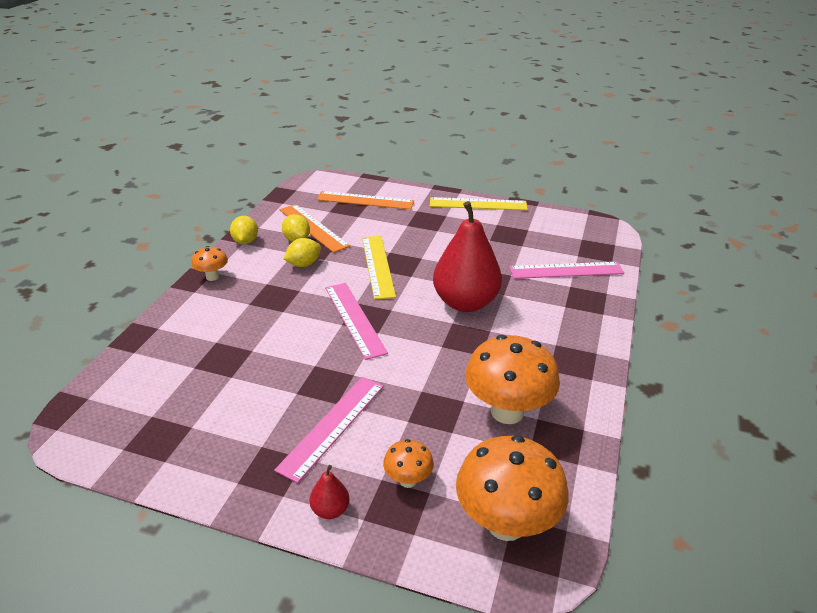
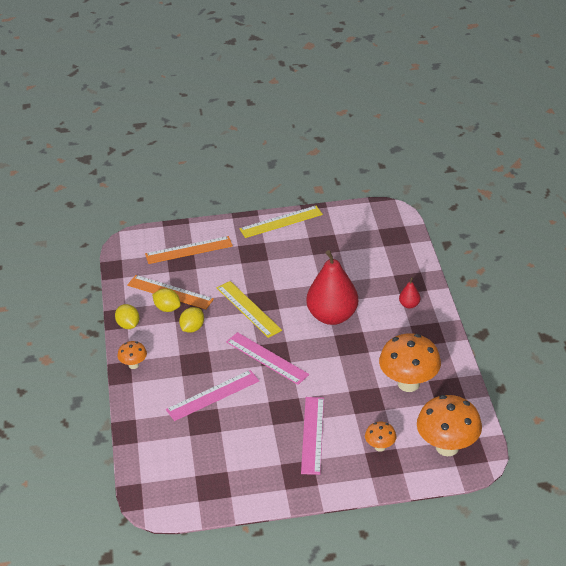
camera: 25 degrees left, 5 degrees up
(330, 510) = (350, 480): red pear -> red pear (409, 305)
(566, 270) = (383, 262): pink ruler -> pink ruler (213, 395)

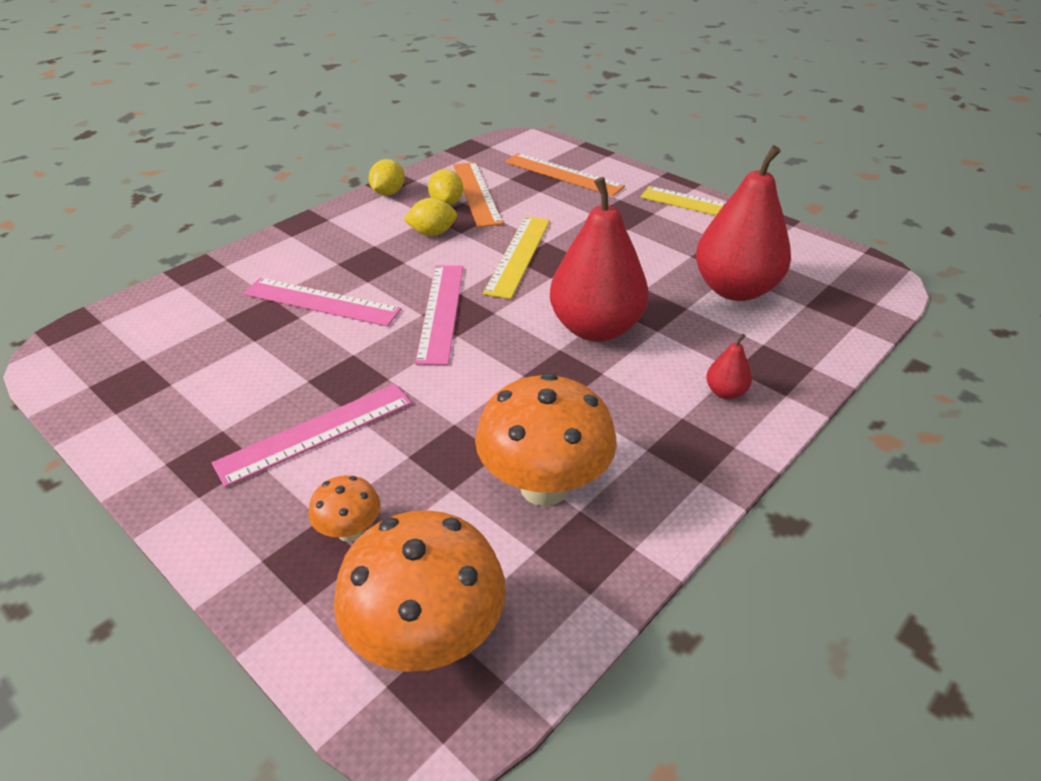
camera: 50 degrees right, 0 degrees up
(133, 365) = (322, 224): orange mushroom -> none
(351, 258) = (735, 289): none -> red pear

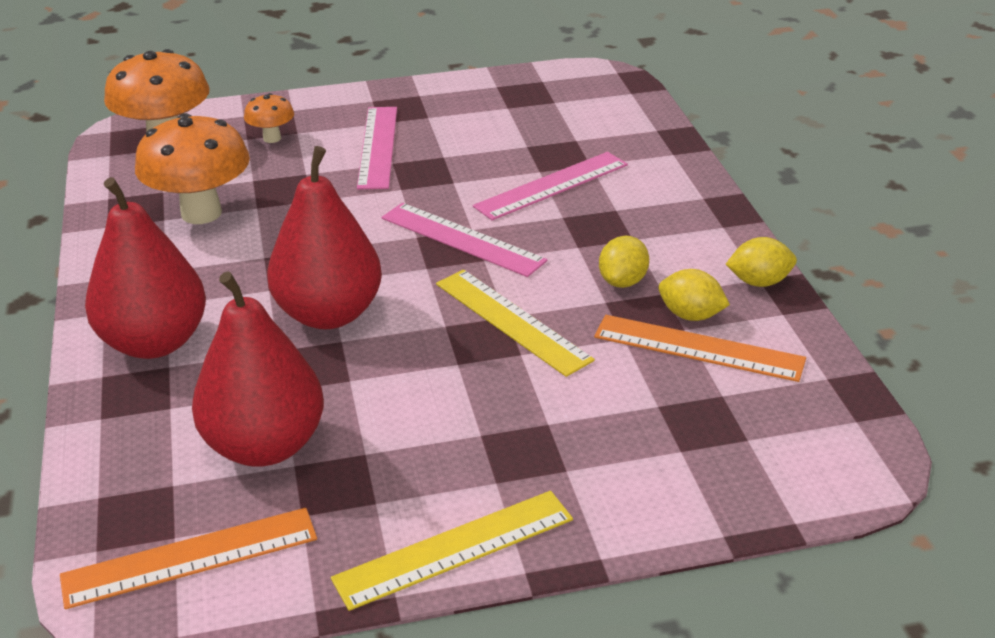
camera: 125 degrees right, 5 degrees down
(388, 193) = (759, 282): yellow lemon -> yellow lemon turned 60 degrees counterclockwise
(563, 174) = (693, 451): orange ruler -> orange ruler (190, 557)
(725, 392) = (154, 342): red pear -> red pear, size x2.41

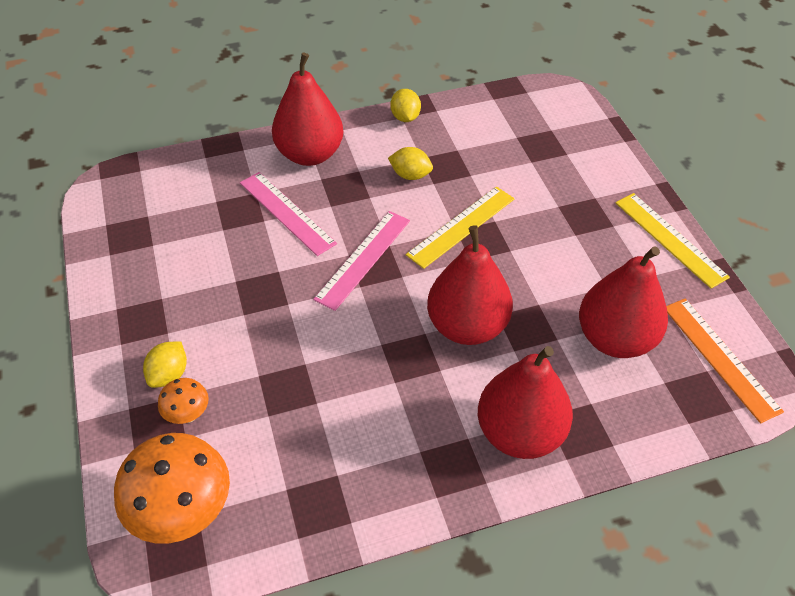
camera: 95 degrees left, 15 degrees up
(201, 213) = (327, 445): orange mushroom -> none
(377, 147) = (214, 328): pink ruler -> none
(665, 201) = (310, 154): none -> red pear
(690, 315) = (443, 146): yellow lemon -> yellow lemon (169, 375)
(698, 348) = (476, 144): orange ruler -> none

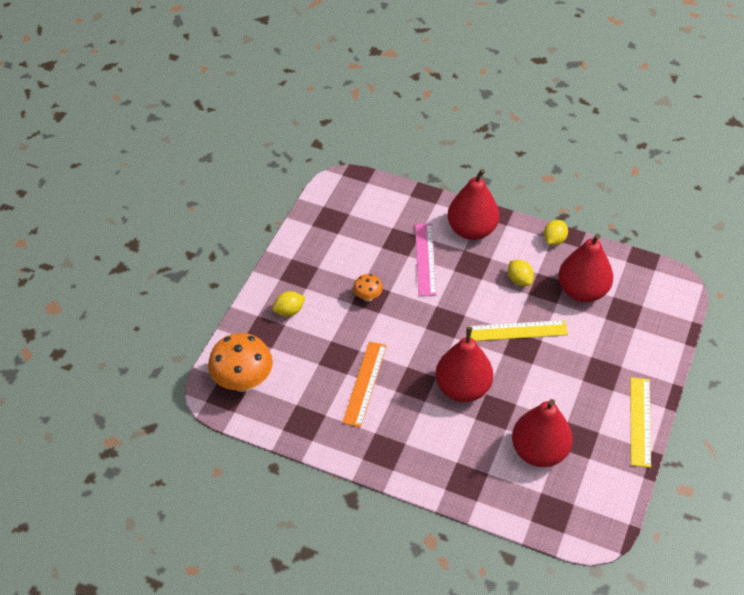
camera: 40 degrees right, 0 degrees up
(188, 415) = (281, 337): orange mushroom -> orange mushroom (367, 297)
(363, 259) = (442, 313): pink ruler -> none
(519, 433) = (434, 460): red pear -> red pear (582, 291)
(720, 358) = (589, 503): orange ruler -> orange ruler (365, 383)

